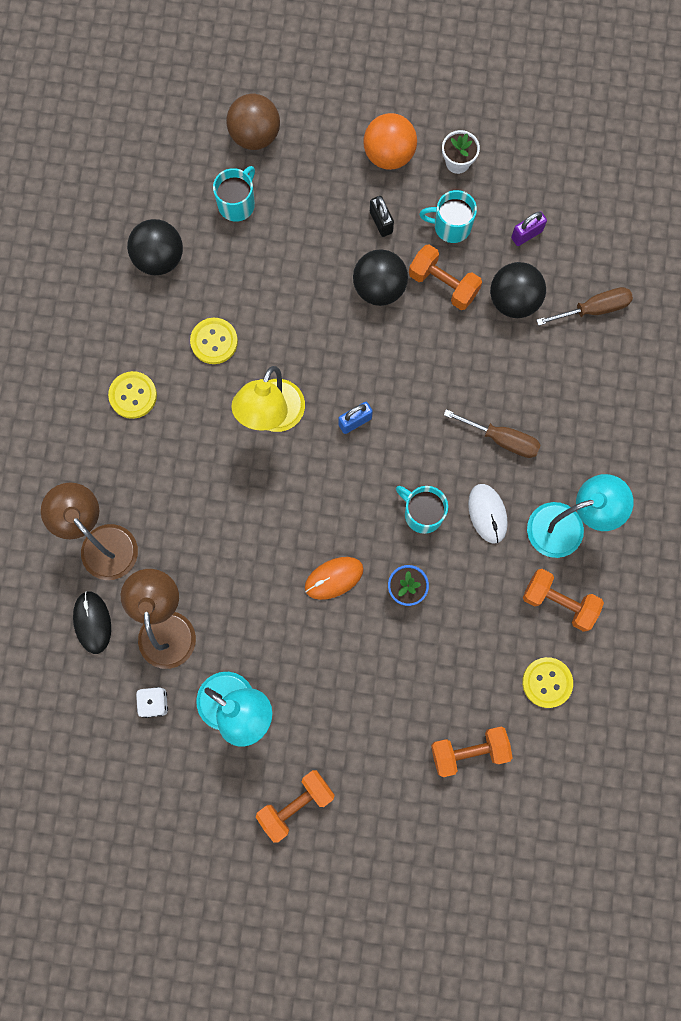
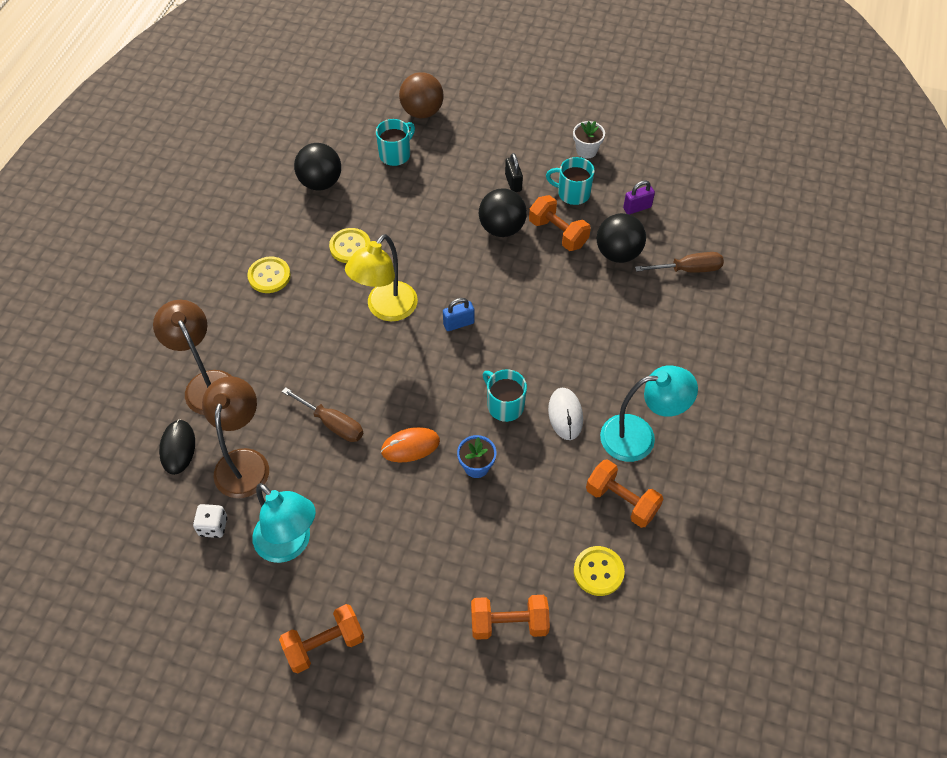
camera: 10 degrees right, 20 degrees down
(389, 155) = (529, 138): orange ball -> none
(502, 439) = (589, 357): brown screwdriver -> brown screwdriver (332, 423)

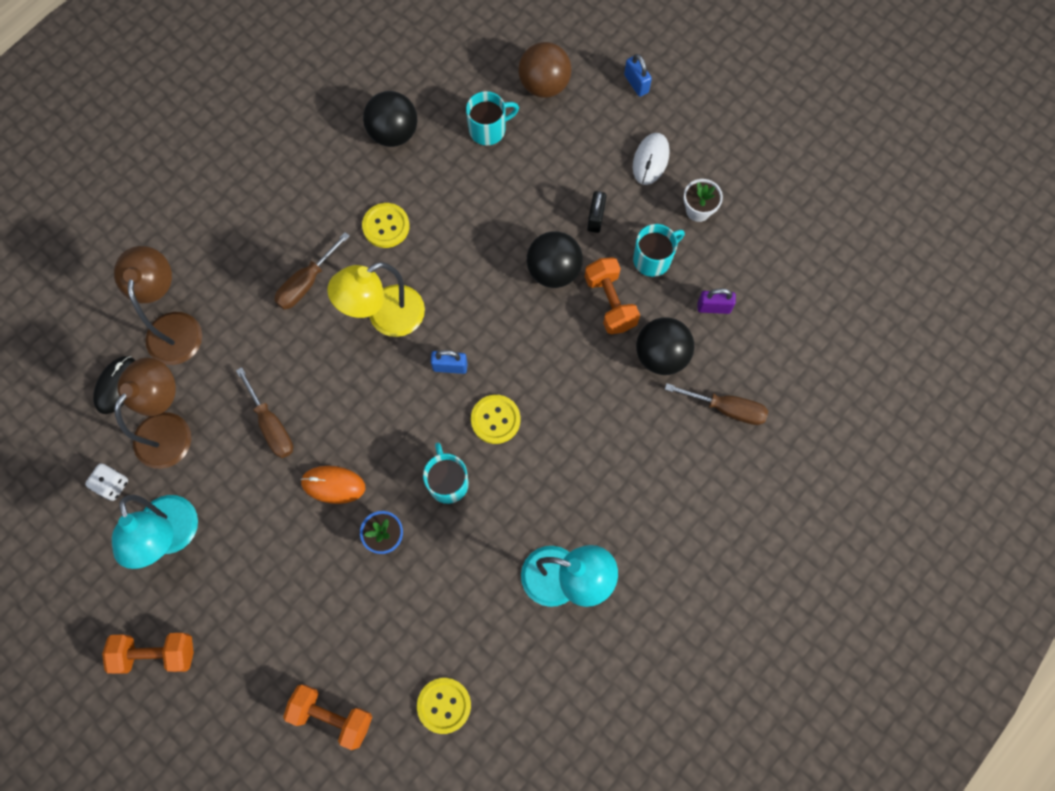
camera: 25 degrees right, 15 degrees up
(269, 276) = (289, 227): yellow button -> yellow button (495, 419)
(306, 309) = (307, 282): none -> brown screwdriver
(491, 88) = (636, 84): none -> blue padlock
(565, 415) = (503, 521): white mouse -> white mouse (650, 160)
(572, 193) = (653, 259): turquoise mug -> turquoise mug turned 105 degrees clockwise
(621, 501) = (507, 642): orange dumbbell -> none

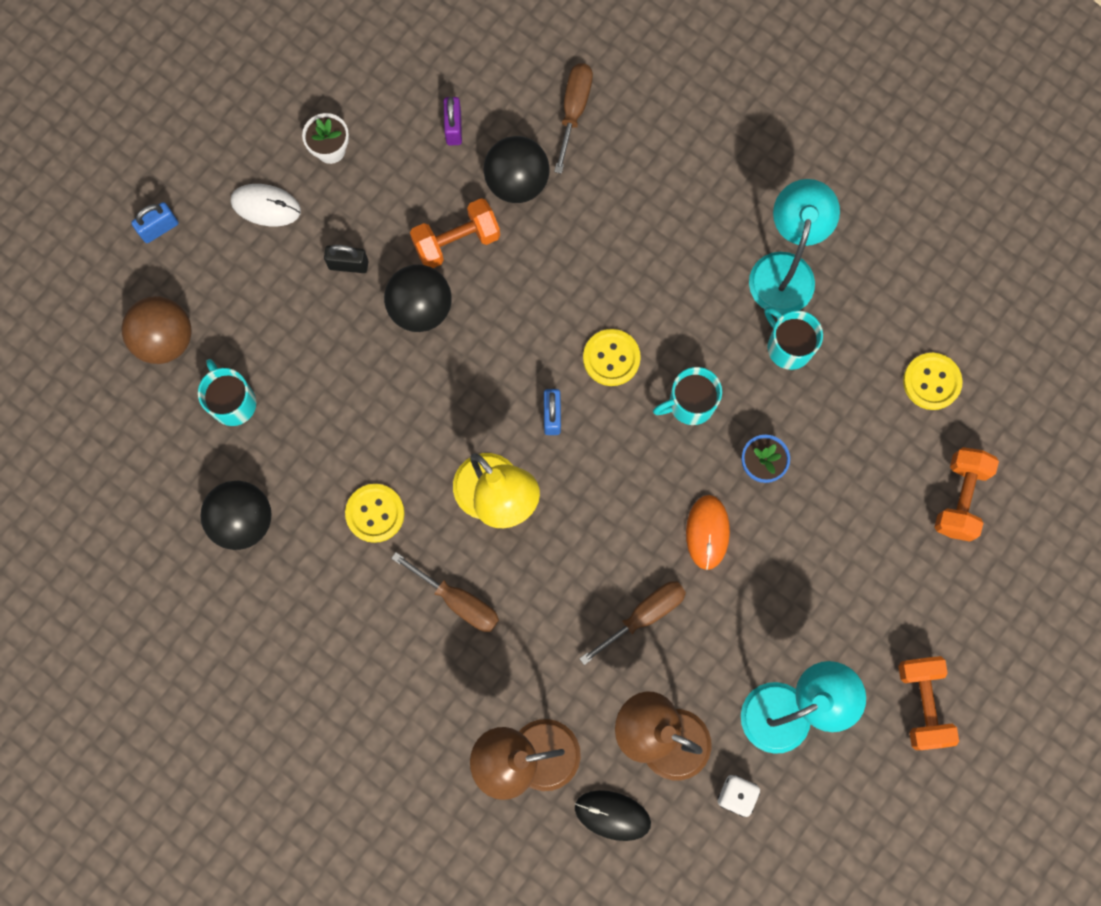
camera: 95 degrees left, 5 degrees up
(653, 259) = (397, 197): turquoise mug -> turquoise mug (788, 346)

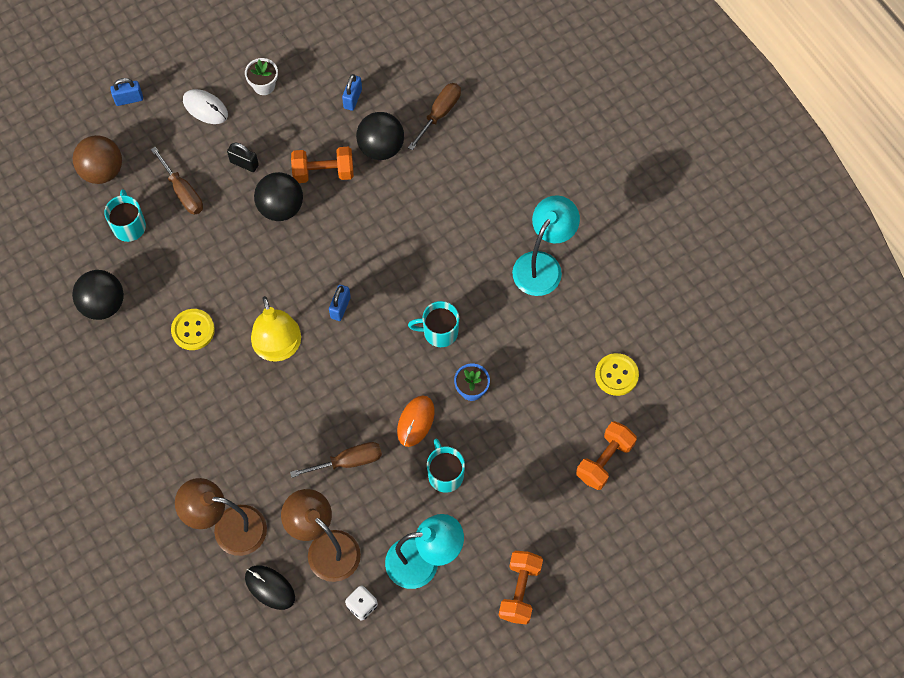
camera: 20 degrees right, 10 degrees down
(453, 128) = (352, 98): purple padlock -> blue padlock
(458, 601) = (224, 407): brown screwdriver -> brown screwdriver (183, 191)
(611, 358) = (397, 283): yellow button -> none
(788, 346) = (524, 317): turquoise mug -> turquoise mug (445, 474)

